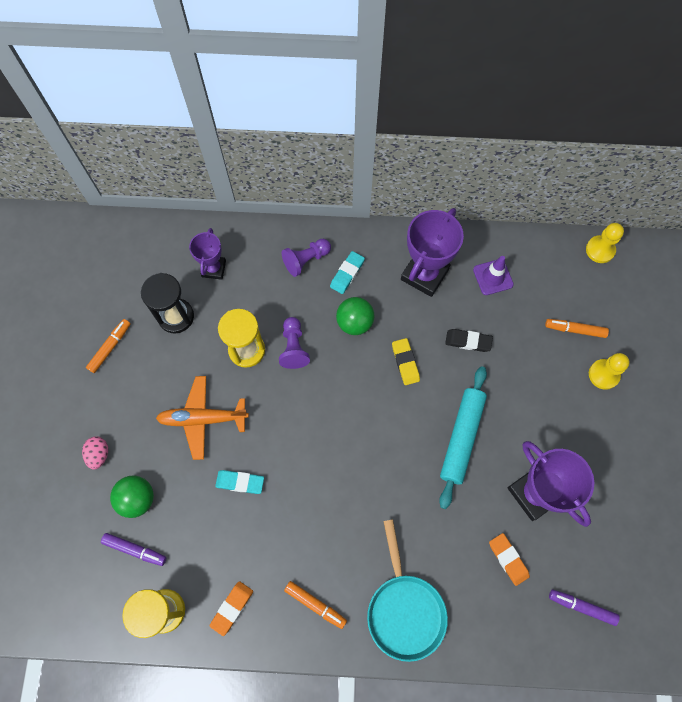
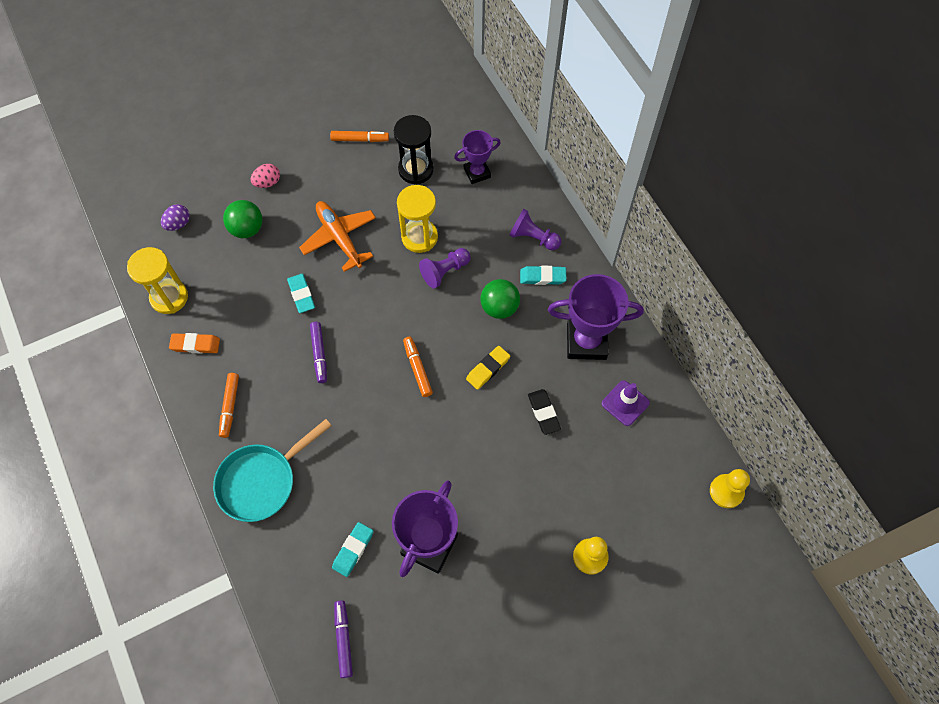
camera: 60 degrees right, 5 degrees down
(87, 563) = (178, 224): none -> purple egg
(135, 550) = (206, 250): purple marker -> purple marker (319, 354)
(461, 437) = (445, 453): turquoise rolling pin -> none
(508, 559) = (353, 550): orange eraser -> turquoise eraser
(575, 330) = (620, 506): orange marker -> orange marker (417, 368)

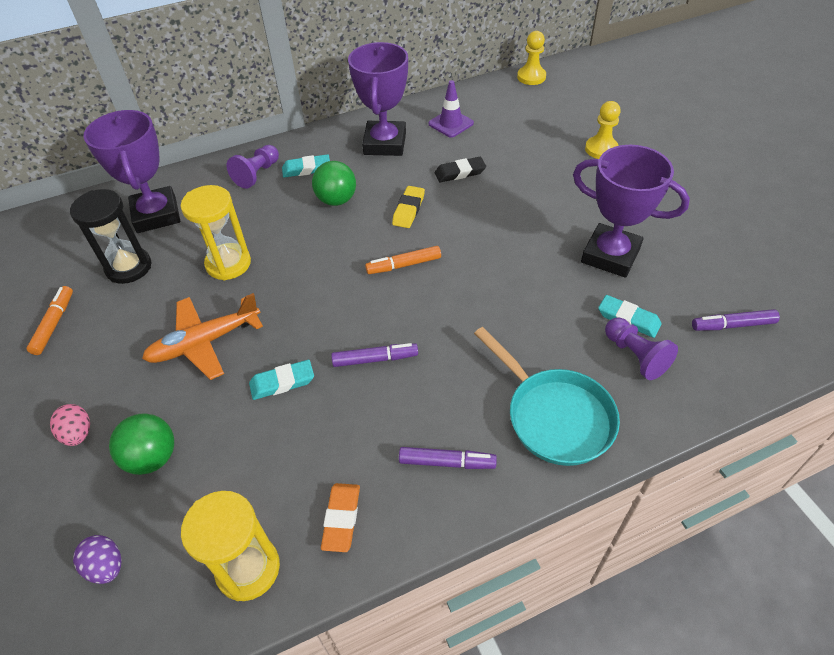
camera: 85 degrees left, 15 degrees down
(230, 407) = (447, 462): orange marker -> purple marker
(445, 271) = (281, 242): purple pawn -> purple pawn (635, 356)
(477, 173) = (156, 214): purple trophy -> purple trophy, size x1.69
(488, 369) = (408, 210): yellow eraser -> yellow eraser turned 60 degrees clockwise
(542, 277) = (306, 169): turquoise eraser -> turquoise eraser turned 75 degrees clockwise

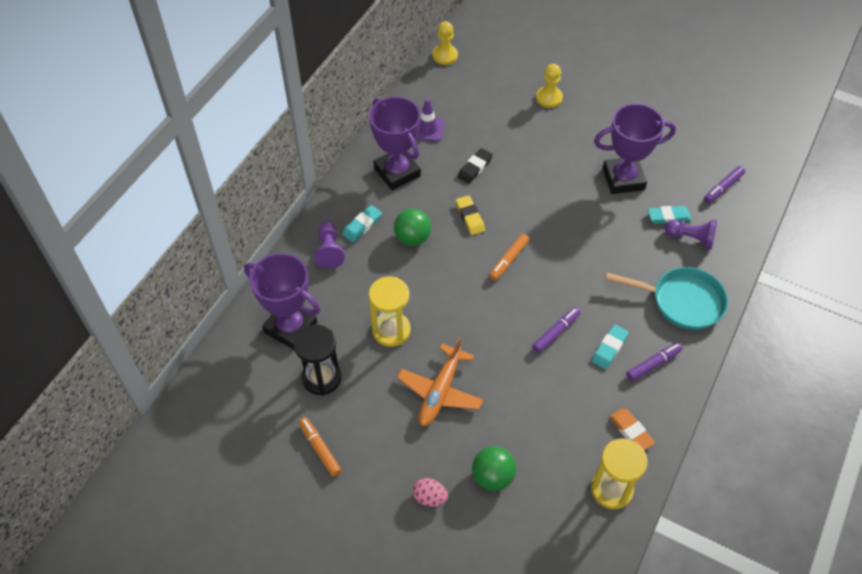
camera: 40 degrees left, 5 degrees up
(106, 566) = (537, 545): purple egg -> none
(282, 382) = (517, 382): turquoise eraser -> turquoise eraser (609, 348)

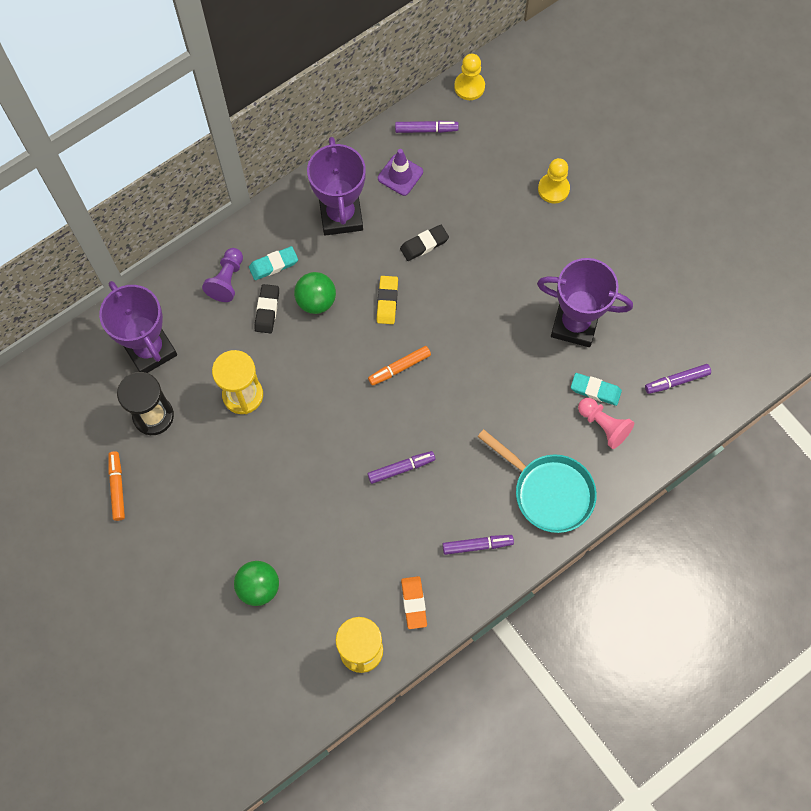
camera: 25 degrees right, 15 degrees up
(375, 260) = (267, 310): none -> black eraser
(429, 93) = (426, 130): none -> purple marker
(430, 497) = (191, 580): pink egg -> none
(440, 391) = (256, 480): orange plane -> none
(609, 348) = (444, 509): turquoise eraser -> none
(691, 238) = (603, 425): purple pawn -> pink pawn

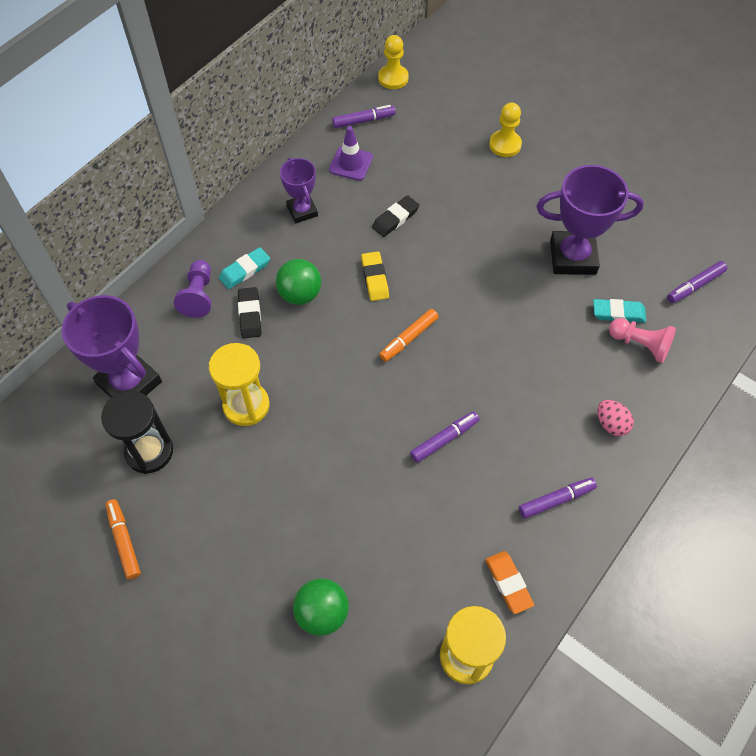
camera: 15 degrees left, 10 degrees down
(341, 215) = (302, 211): purple trophy -> purple trophy, size x0.59
(549, 492) = (611, 424): turquoise pan -> pink egg

